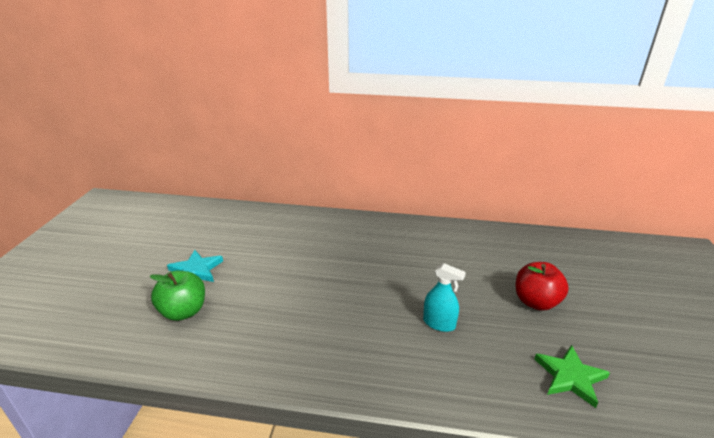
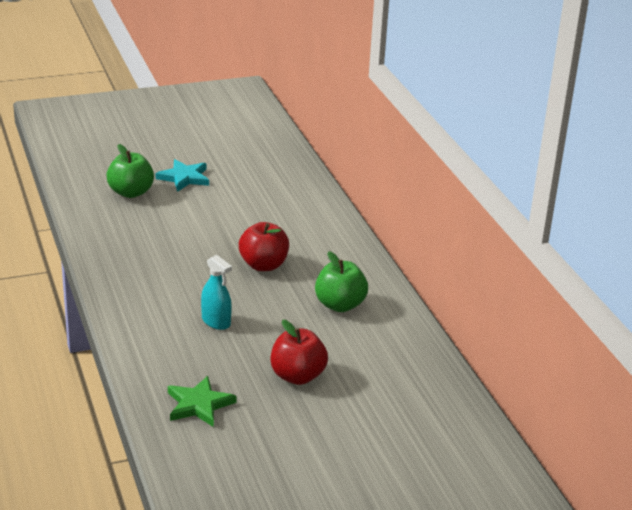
camera: 60 degrees right, 0 degrees up
(368, 270) = (263, 265): none -> red apple
(439, 323) = (216, 321): turquoise spray bottle -> turquoise spray bottle turned 45 degrees counterclockwise
(445, 251) = (340, 305): none -> green apple

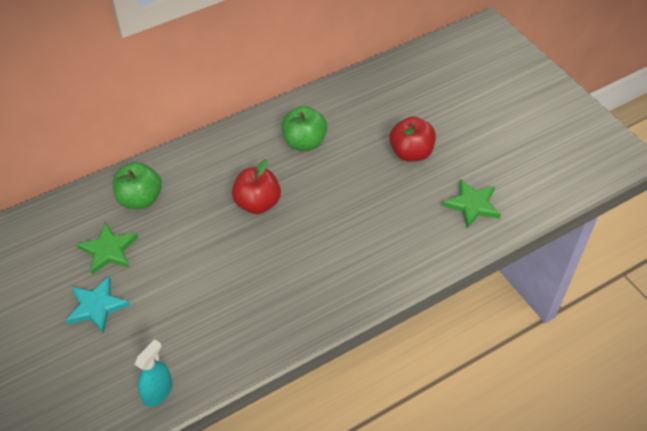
camera: 100 degrees left, 20 degrees up
(131, 192) = (139, 348): green apple -> green apple (140, 199)
(216, 321) = (358, 218): turquoise spray bottle -> turquoise spray bottle (157, 392)
(241, 186) = (109, 250): none -> green star

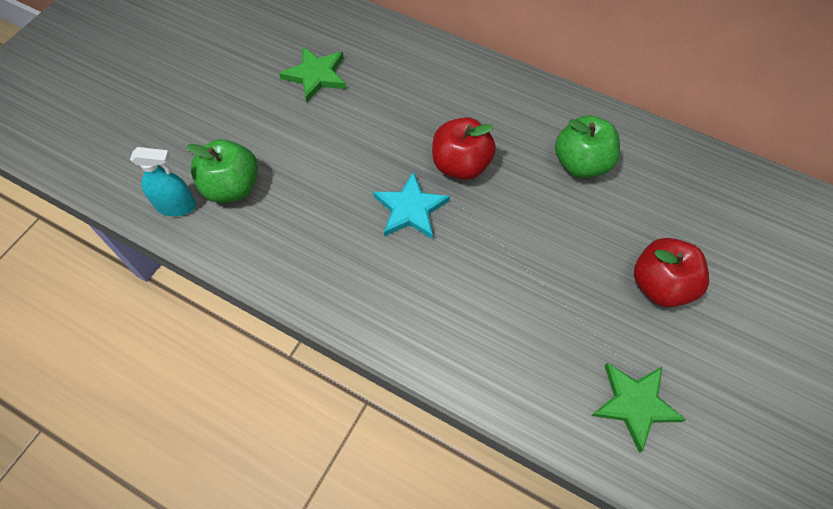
camera: 60 degrees right, 10 degrees up
(96, 306) = (247, 103): turquoise star -> turquoise star (410, 209)
(140, 199) = (393, 65): green apple -> green apple (232, 187)

